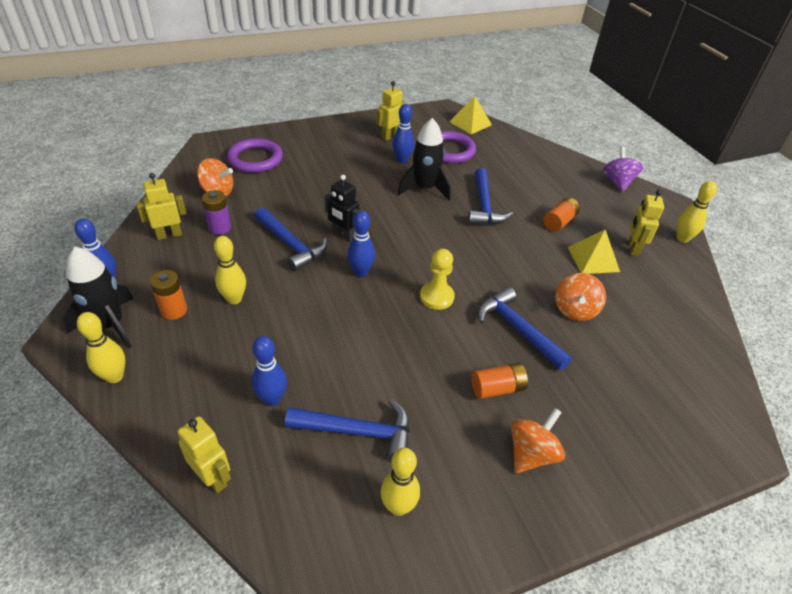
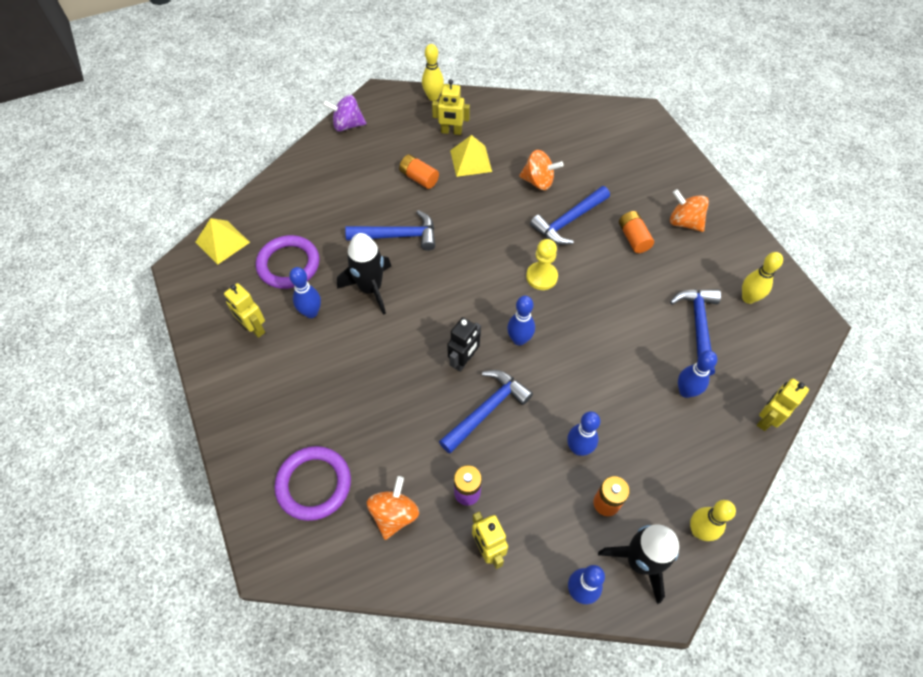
camera: 90 degrees left, 15 degrees up
(234, 299) = (578, 448): yellow bowling pin -> blue bowling pin

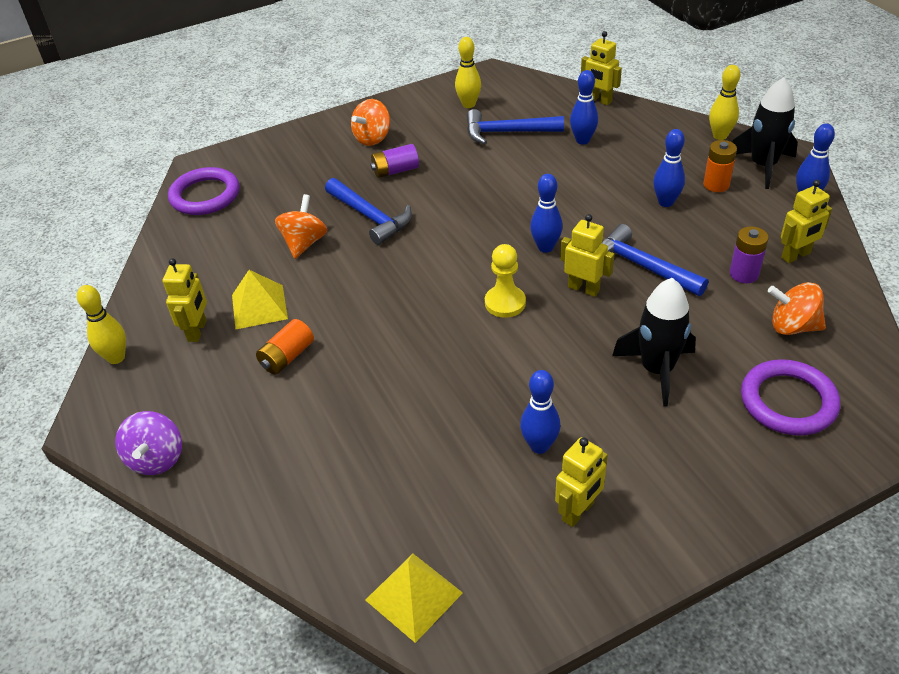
camera: 90 degrees left, 15 degrees down
(288, 264) = (455, 489): purple ring -> purple ring (205, 195)
(370, 288) = (489, 386): black rocket -> black rocket (657, 370)
(398, 236) = (395, 368): blue hammer -> none
(464, 361) = (583, 288): black robot -> yellow robot
(541, 277) = (455, 234): yellow pawn -> yellow pawn (505, 303)
(633, 238) = (395, 171): orange battery -> purple battery

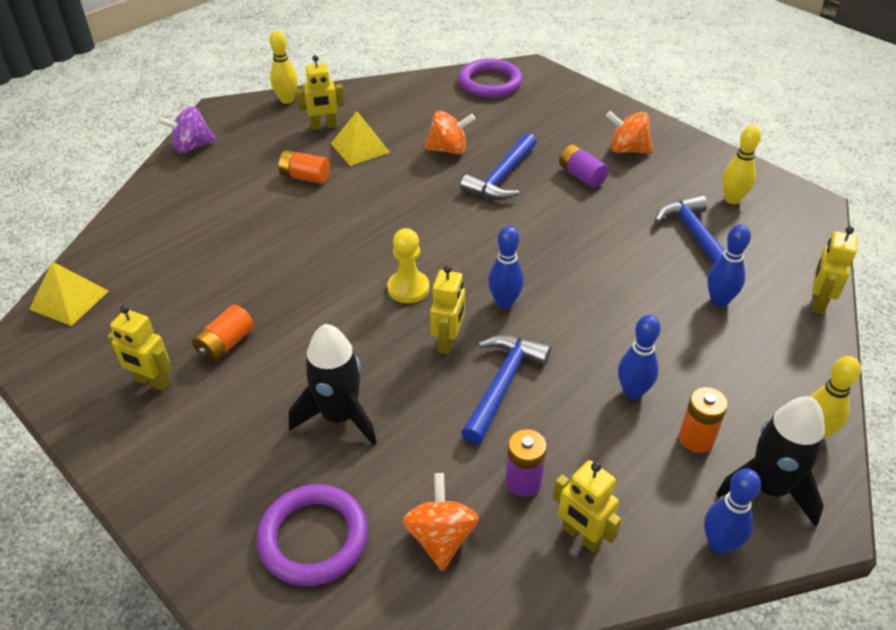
camera: 70 degrees right, 0 degrees up
(539, 446) = (225, 344): blue bowling pin -> orange battery

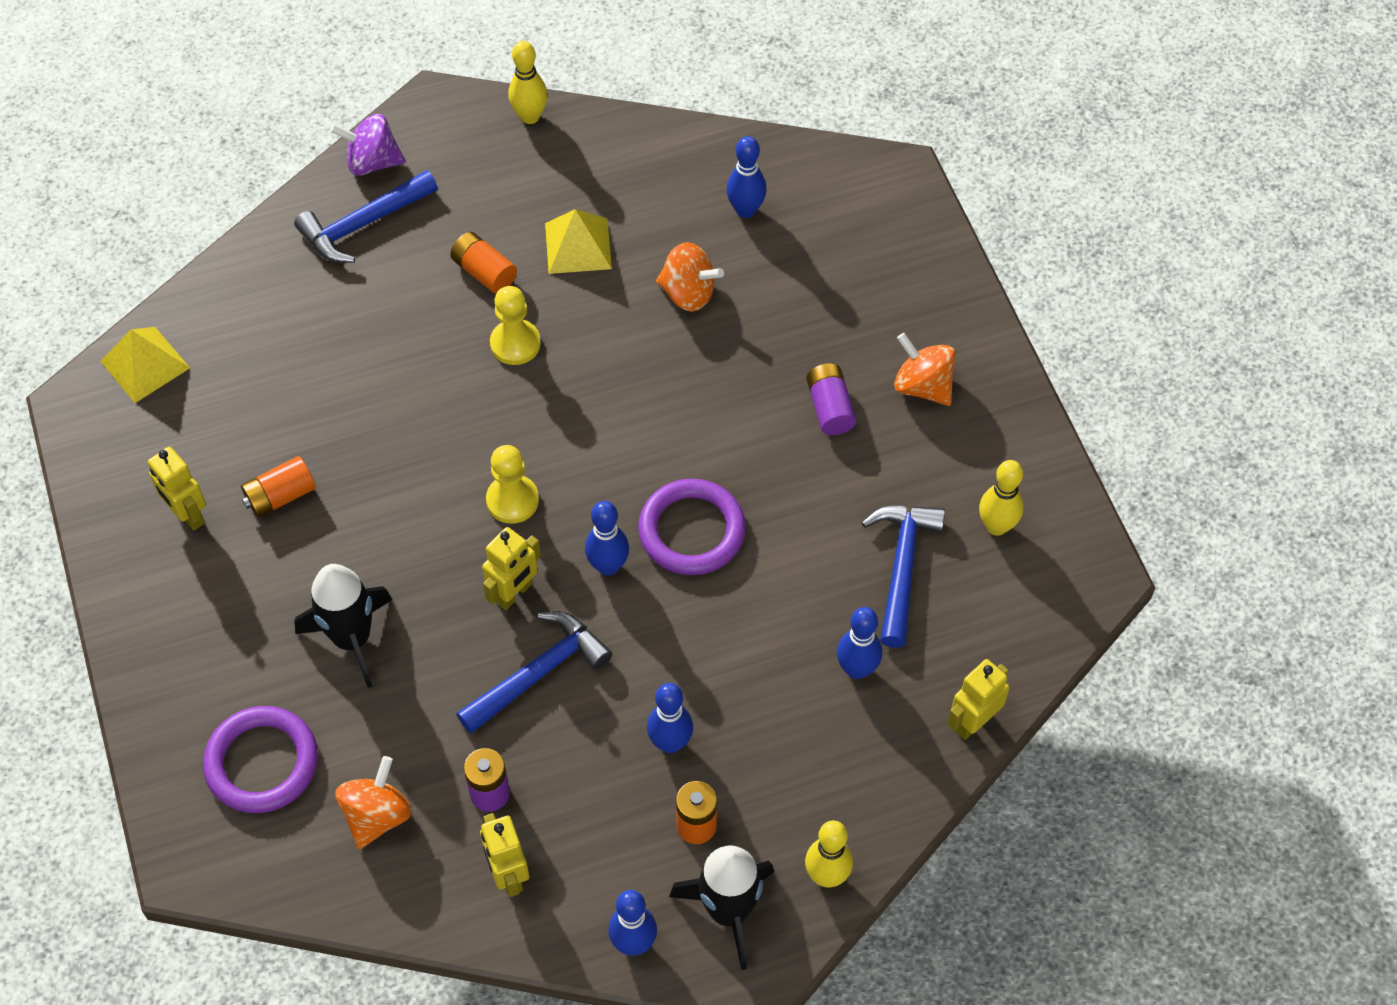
camera: 25 degrees right, 15 degrees up
(324, 126) = (552, 187): yellow robot -> none
(351, 205) = (515, 344): none -> yellow pawn
(454, 104) = (745, 210): none -> blue bowling pin
(490, 83) = (821, 184): purple ring -> purple ring (691, 531)
(502, 177) = (727, 369): blue hammer -> blue hammer (363, 224)

